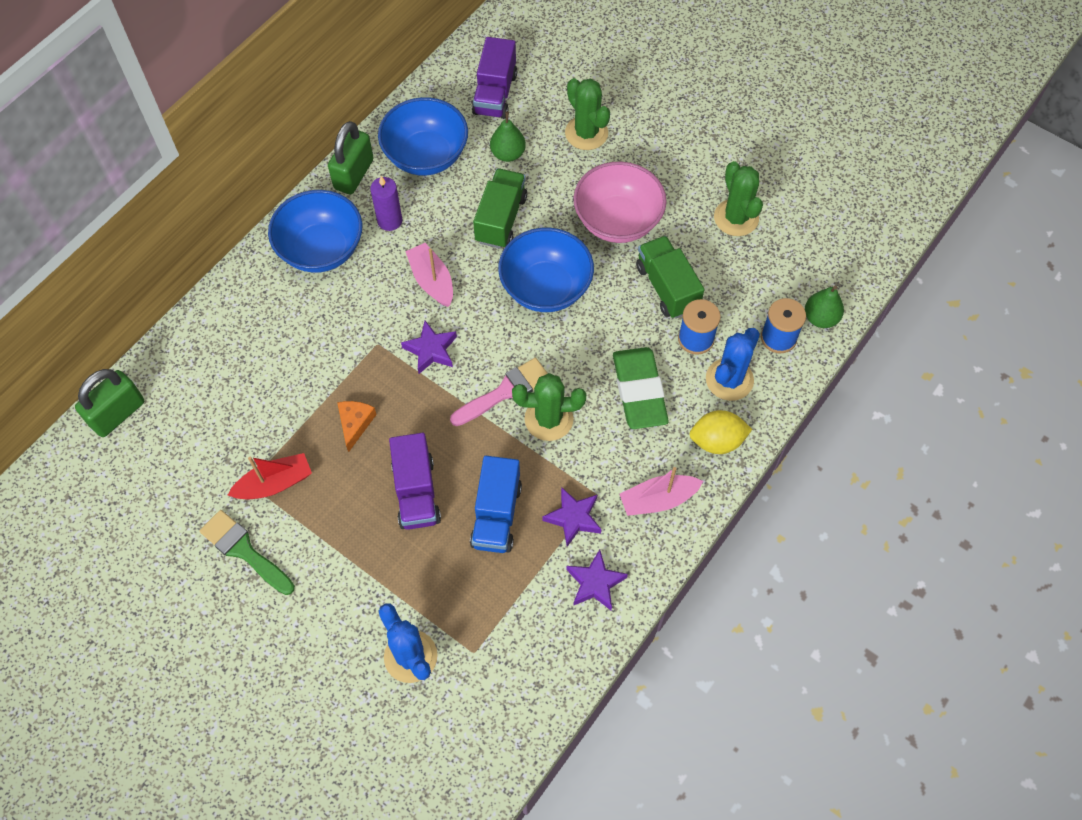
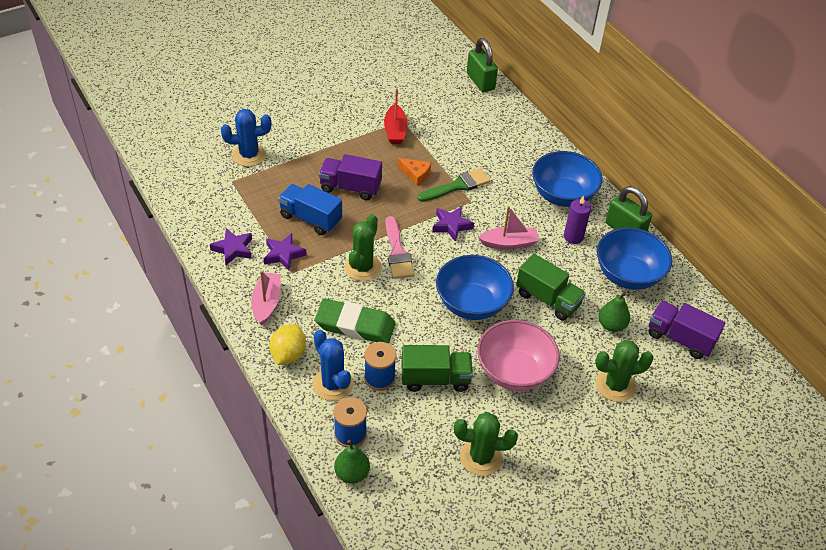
camera: 110 degrees right, 15 degrees down
(244, 550) = (360, 109): green brush -> green brush (457, 186)

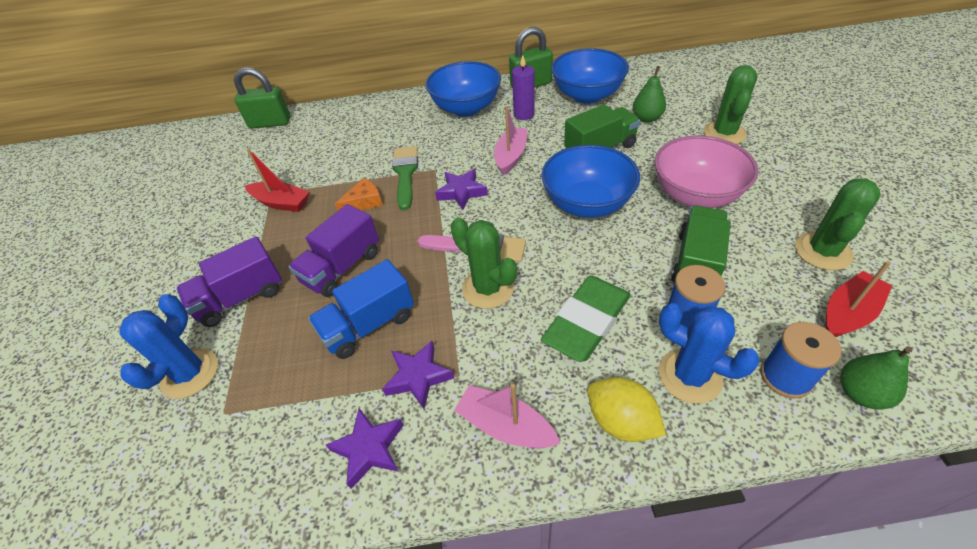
camera: 60 degrees left, 0 degrees up
(332, 384) = (689, 376): blue cactus -> blue cactus turned 45 degrees clockwise
(420, 470) = (848, 313): none -> red boat
(680, 338) = (673, 86): purple truck -> purple truck (241, 297)

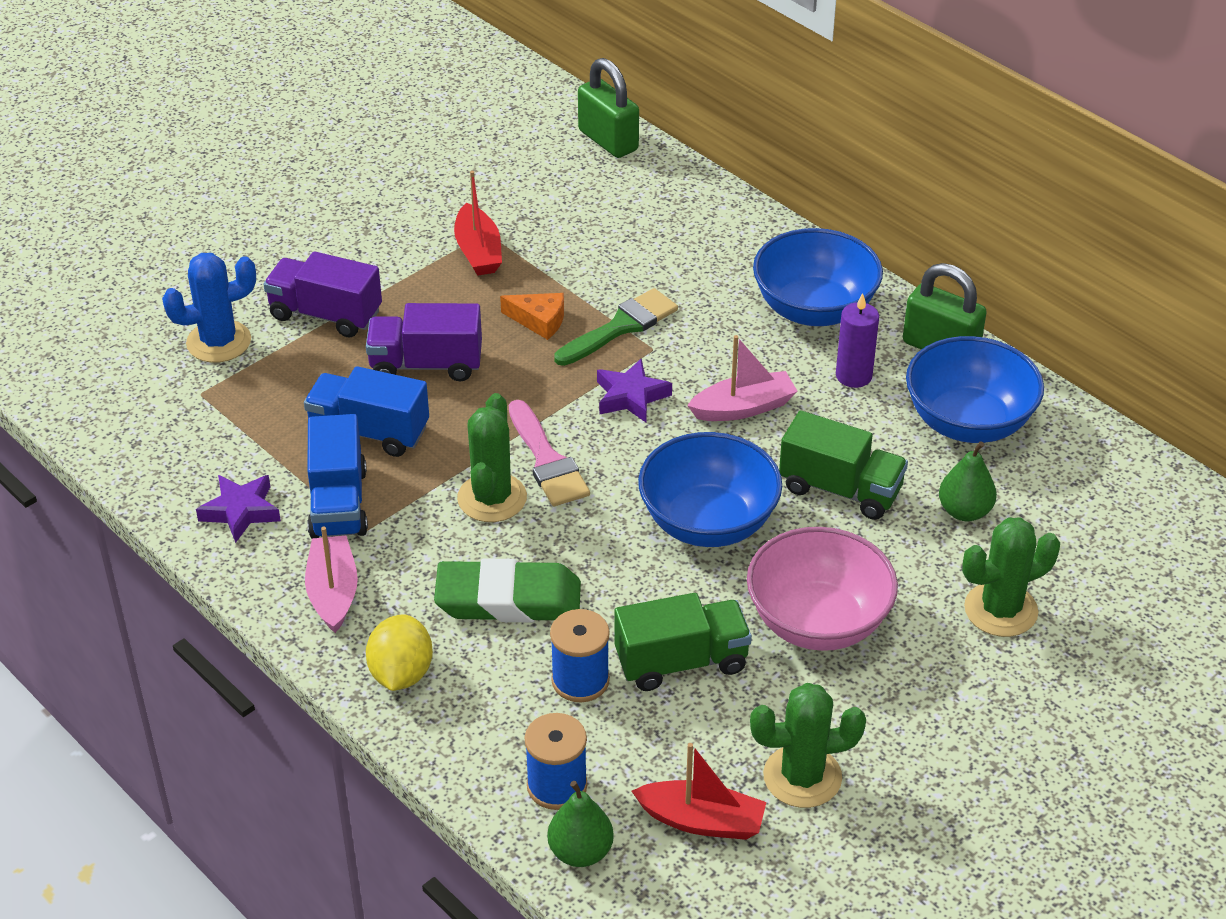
camera: 50 degrees right, 5 degrees down
(418, 377) = (338, 503): purple star -> blue truck
(689, 376) = (498, 708): blue cactus -> none

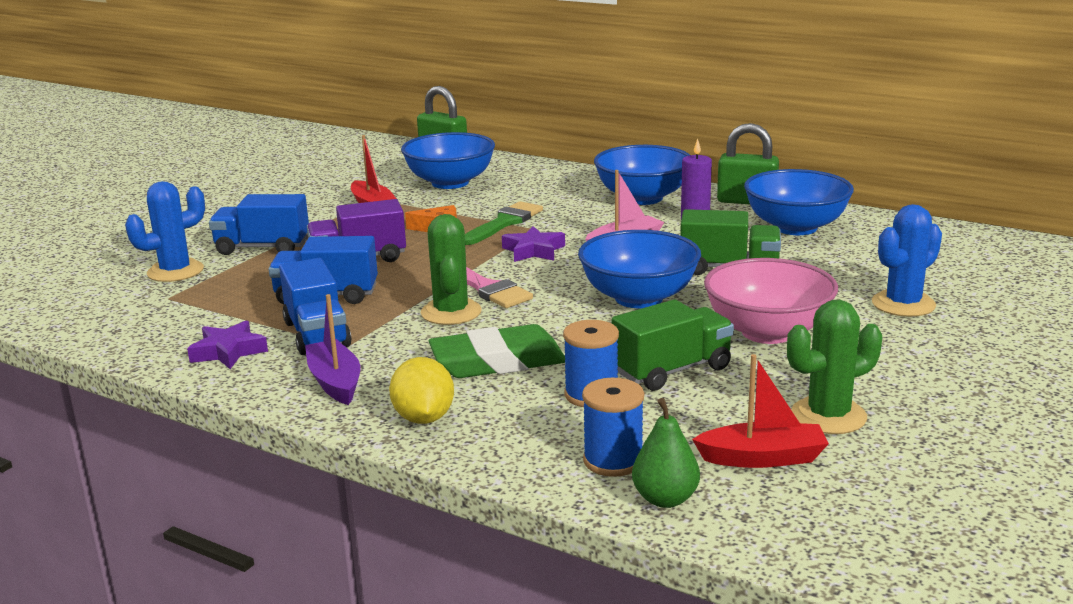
camera: 15 degrees left, 20 degrees down
(325, 314) = (263, 248): purple truck -> blue truck
(333, 592) = (335, 382): pink boat -> purple boat
(591, 215) = (450, 183): none -> blue bowl
(964, 511) = (831, 264): green pear -> none
(1000, 610) = (903, 304): green cactus -> blue cactus

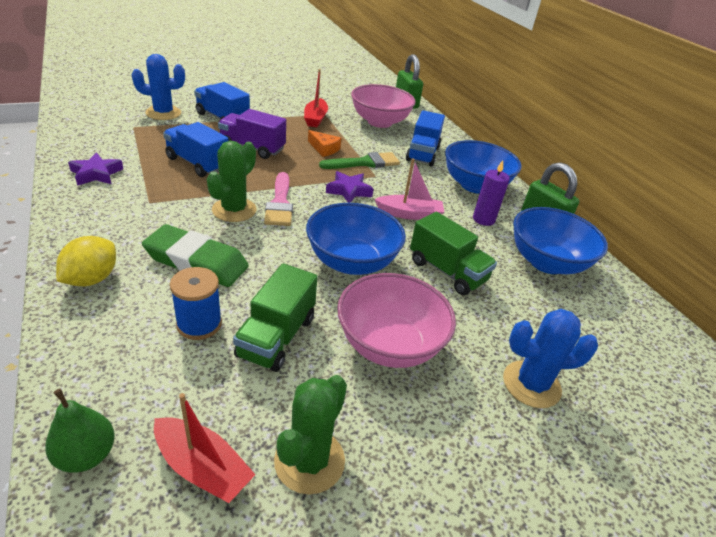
camera: 30 degrees right, 15 degrees up
(316, 334) = (150, 186): blue truck -> blue truck (422, 154)
(335, 382) = (101, 224): purple boat -> none
(450, 183) = (379, 122): blue bowl -> pink bowl
(613, 461) = (118, 392): blue spool -> none
(672, 370) = (276, 337): green truck -> green truck turned 105 degrees clockwise
(828, 416) = (309, 461): green cactus -> green cactus turned 75 degrees counterclockwise

